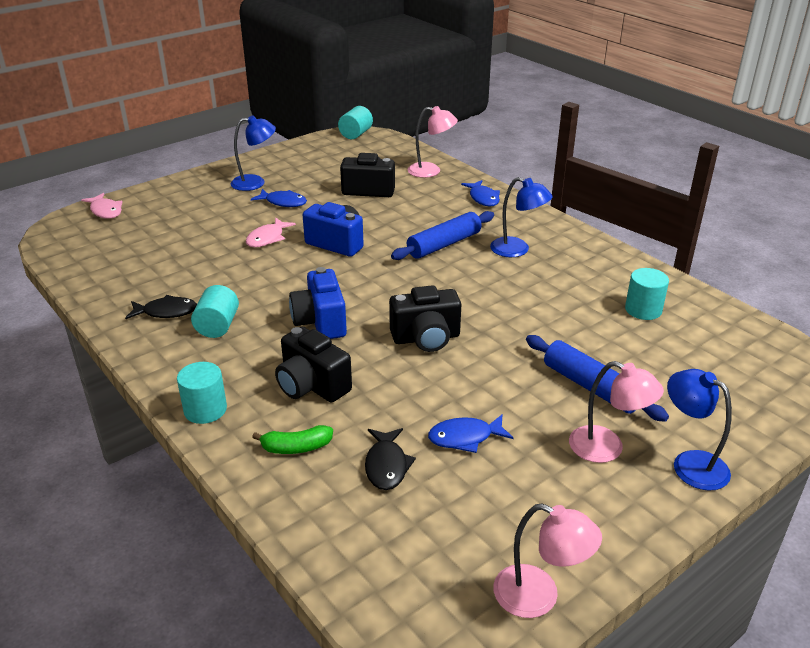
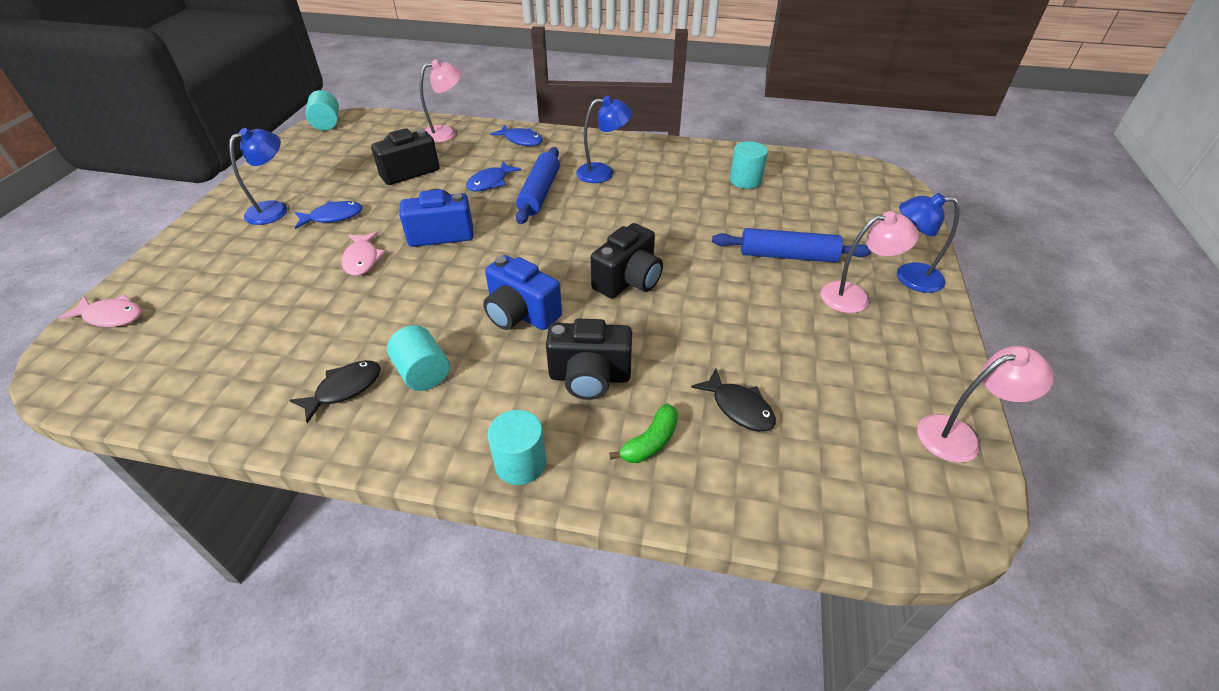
camera: 40 degrees left, 10 degrees up
(465, 437) = (761, 346): blue fish -> blue fish (490, 182)

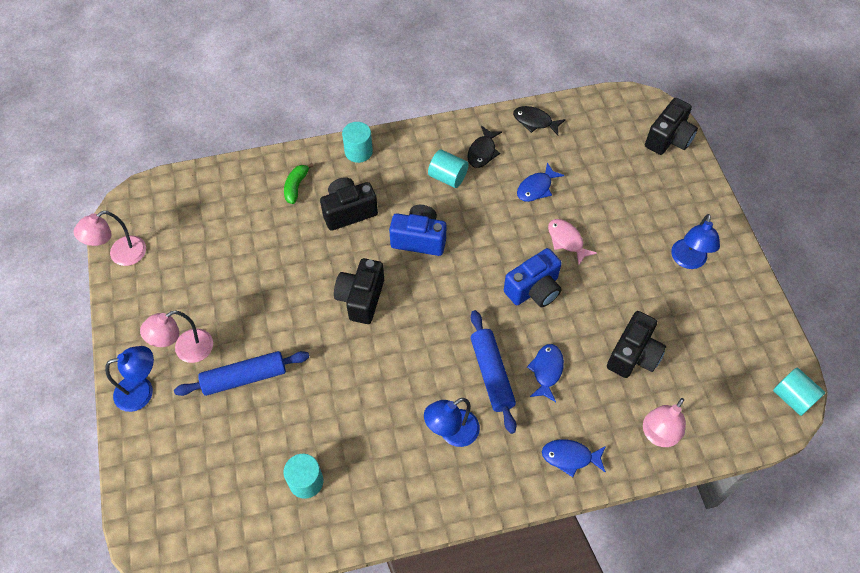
camera: 155 degrees right, 15 degrees up
(111, 316) = (668, 139): pink fish -> black camera
(333, 217) = (634, 272): blue fish -> blue fish (536, 188)
(739, 408) = (252, 225): black fish -> black fish (535, 121)

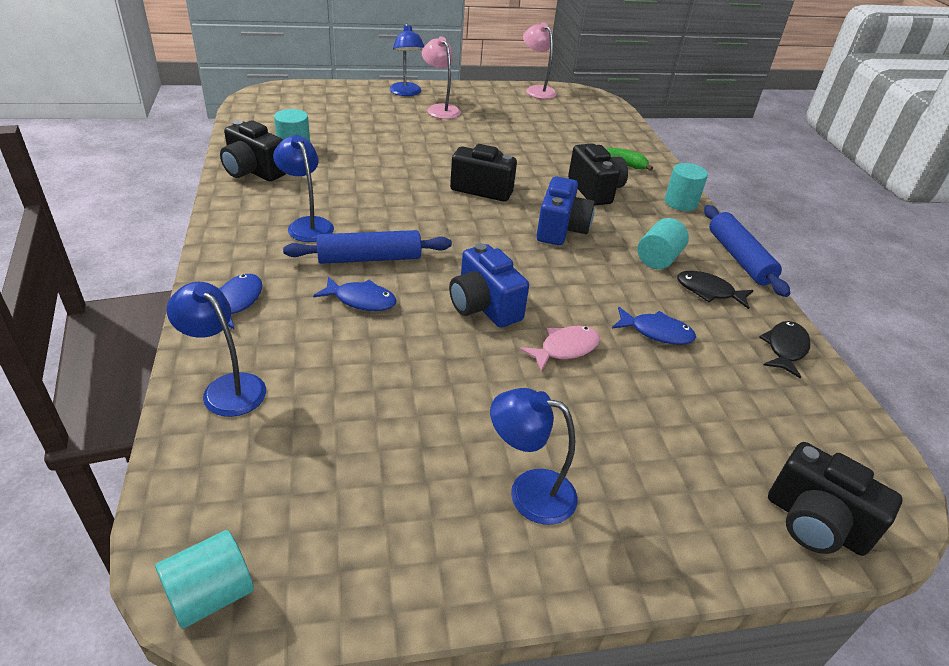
camera: 90 degrees right, 20 degrees down
(244, 377) = (407, 129): blue rolling pin -> blue rolling pin (739, 258)
(536, 188) = (656, 332): blue fish -> blue fish turned 150 degrees clockwise
(633, 355) = (362, 386): black camera -> black camera (253, 171)
(657, 435) = (227, 387): pink lamp -> blue lamp

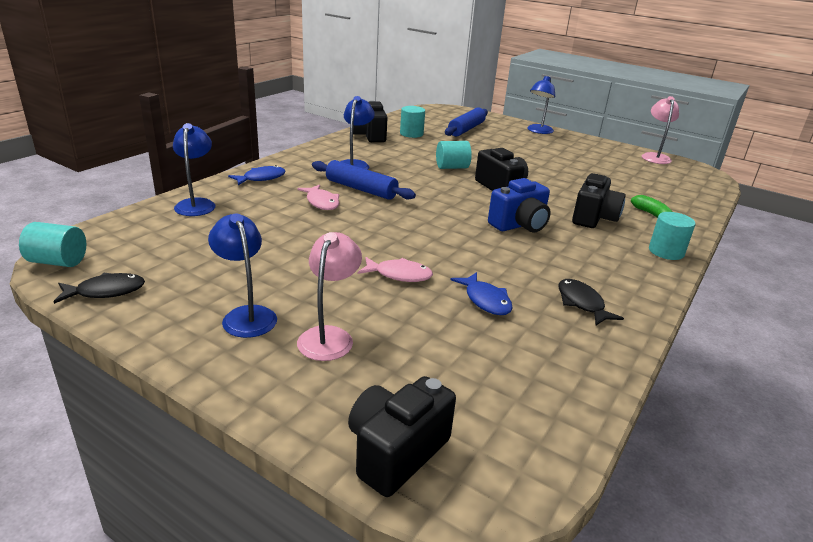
camera: 45 degrees right, 10 degrees down
(361, 300) = (321, 202): blue fish -> pink fish
(440, 109) = (548, 144): pink lamp -> pink lamp (329, 336)
(484, 306) = (386, 235): blue camera -> none
(658, 259) = (572, 269): turquoise cylinder -> turquoise cylinder (452, 167)
(739, 258) = (658, 301): blue rolling pin -> blue rolling pin (466, 129)
(785, 348) = (587, 364): black fish -> black fish (106, 291)
(815, 523) = (396, 452): black camera -> black camera turned 45 degrees clockwise

